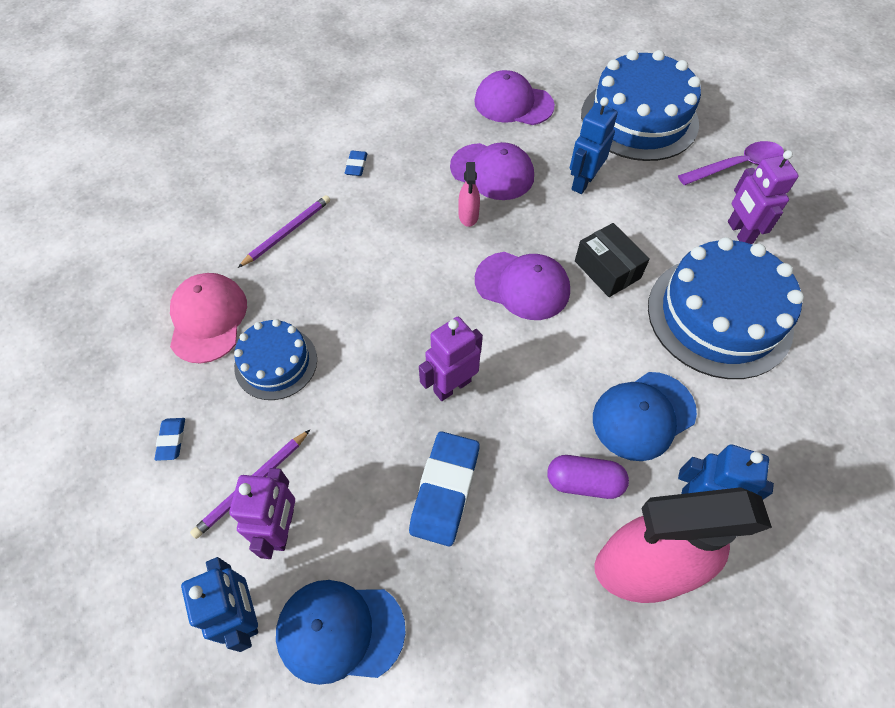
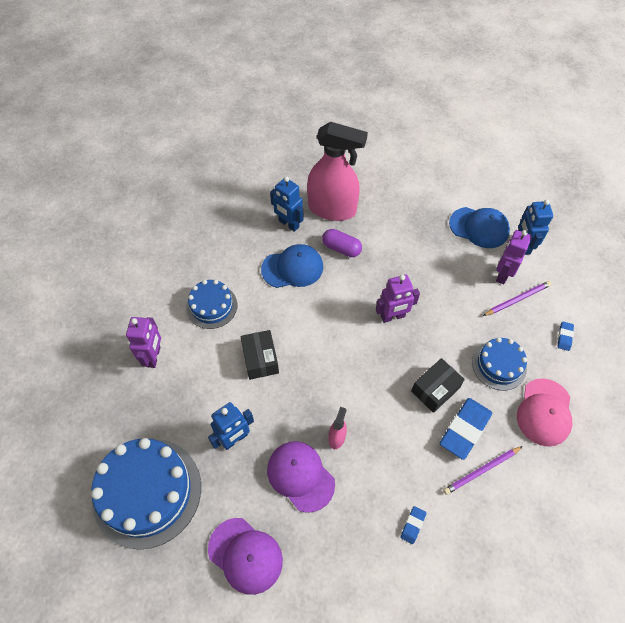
camera: 160 degrees left, 0 degrees up
(362, 302) = (435, 389): none -> black box
(444, 490) = (414, 266): blue eraser -> blue eraser (465, 430)
(522, 285) = (322, 366): purple cap -> none
(719, 316) = (212, 306): blue cake -> blue cake, size x0.56
(736, 166) = (109, 413): purple spoon -> none

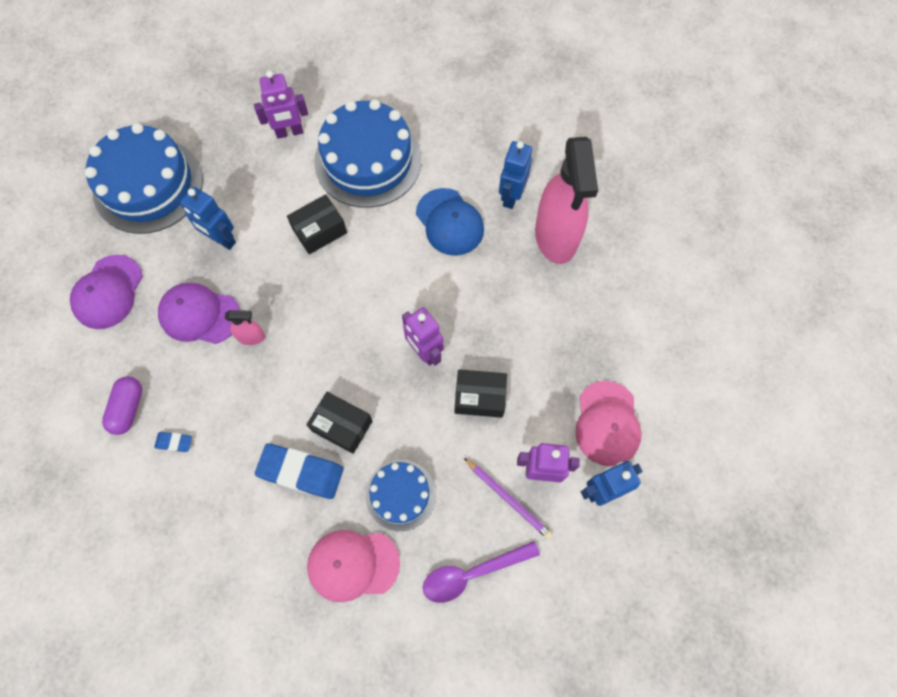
camera: 70 degrees right, 10 degrees up
(212, 306) = (368, 160): blue cake -> blue cake, size x1.80
(300, 476) = (199, 315): purple cap -> purple cap turned 105 degrees counterclockwise
(341, 248) = (500, 265): purple capsule -> purple capsule (128, 408)
(439, 293) = (479, 397): none -> black box
(479, 227) = (607, 423): blue cap -> pink cap
(481, 471) = (255, 503): purple pencil -> none
(564, 337) = (472, 573): blue eraser -> purple spoon

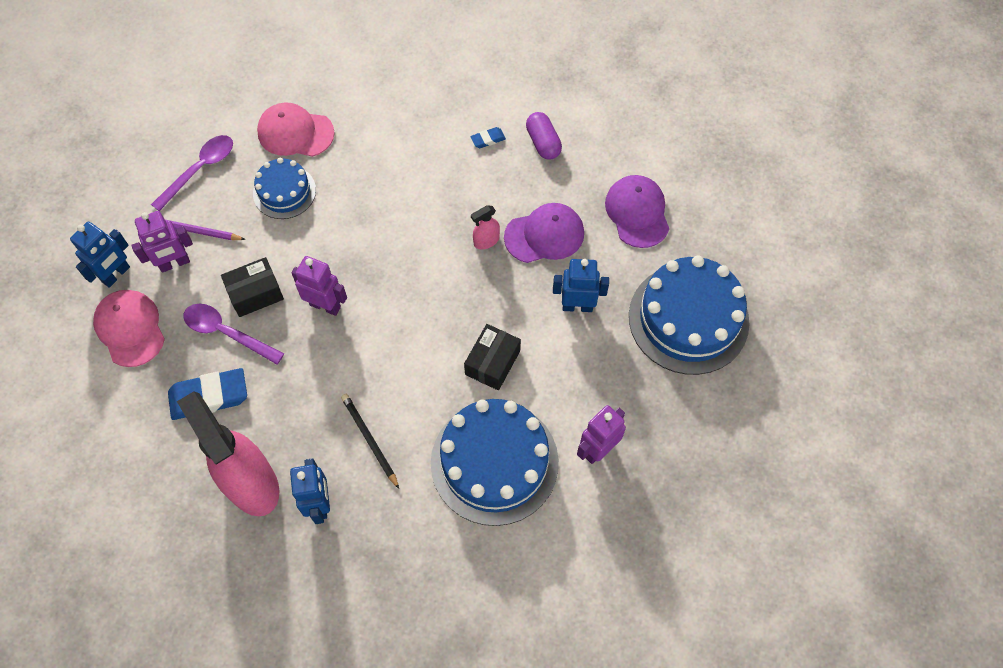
camera: 150 degrees right, 5 degrees down
(301, 472) = (374, 168): blue eraser -> blue eraser (209, 396)
(342, 426) = (362, 214): black box -> none
(353, 564) = (295, 133): pink cap -> pink cap turned 135 degrees counterclockwise
(450, 222) = (369, 440): blue cap -> black pencil
(521, 372) = (227, 333): none -> purple spoon

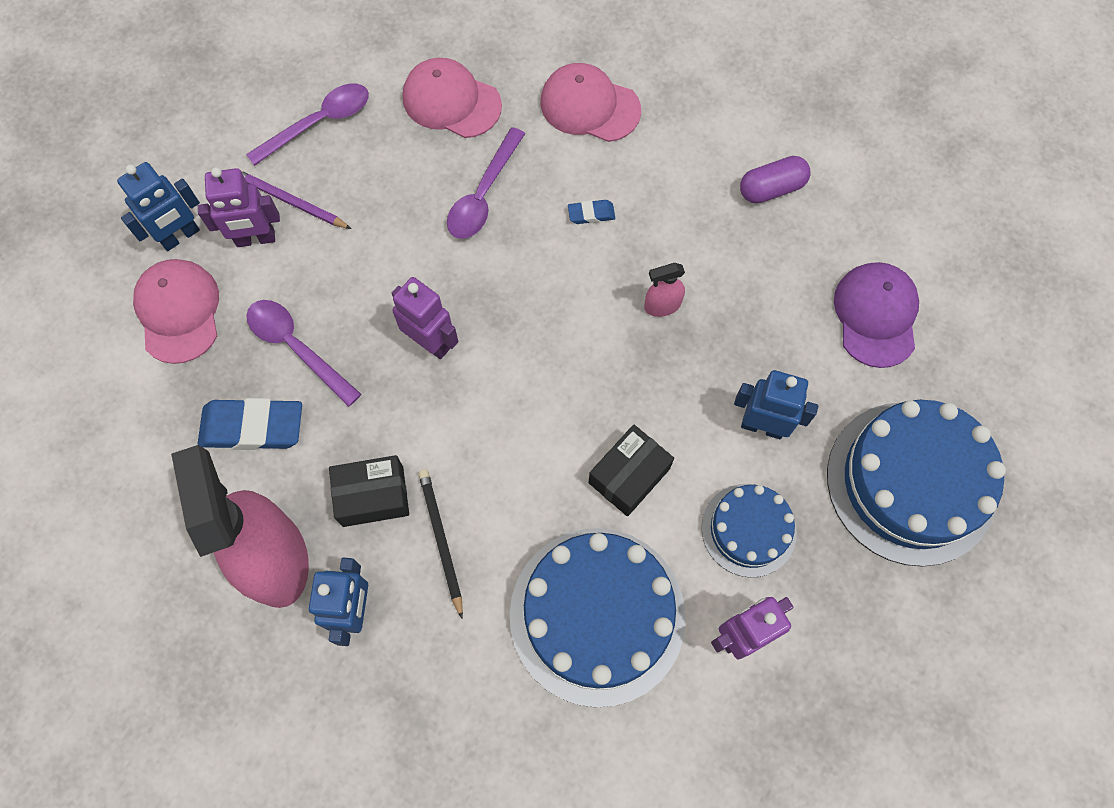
camera: 15 degrees right, 5 degrees up
(255, 293) = (346, 304): black box -> black box (373, 496)
(284, 192) = (417, 177): blue cake -> blue cake (748, 530)
(336, 193) = (483, 194): none -> purple spoon
(398, 114) = (589, 106): none -> pink cap
(488, 139) = (699, 167): blue eraser -> blue eraser (591, 214)
(543, 143) = (771, 189): purple capsule -> purple capsule turned 75 degrees clockwise
(544, 235) = (742, 316): purple cap -> none

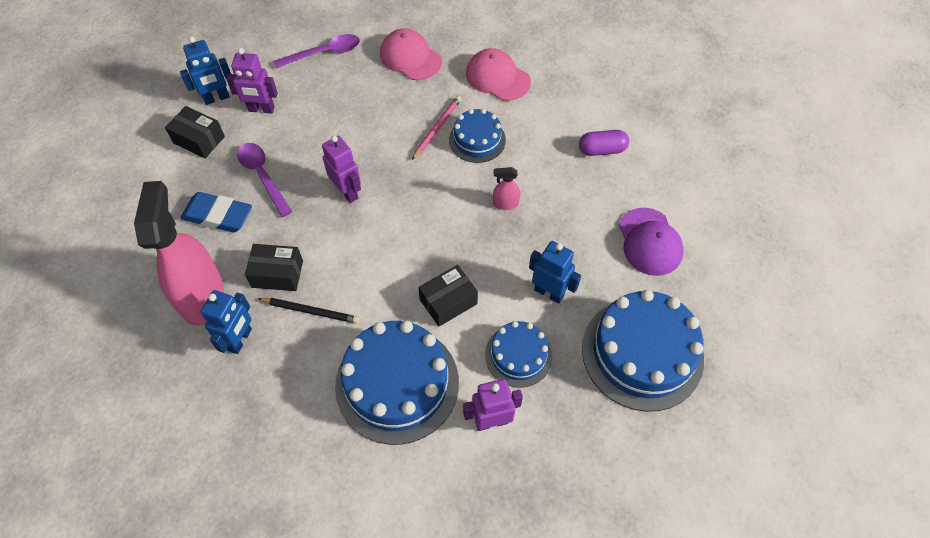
camera: 15 degrees right, 10 degrees down
(178, 311) = (199, 140): pink cap -> black box
(291, 202) = (290, 93): purple pencil -> none
(441, 540) = (311, 311): black pencil -> black pencil turned 105 degrees clockwise
(483, 194) = (412, 114): purple spoon -> none
(527, 209) = (437, 128): none -> pink pencil
(591, 214) = (477, 140): blue eraser -> blue cake
(876, 315) = (650, 242): purple cap -> purple cap turned 150 degrees clockwise

